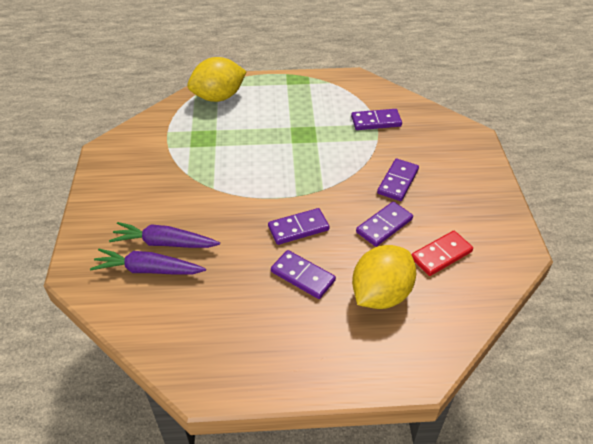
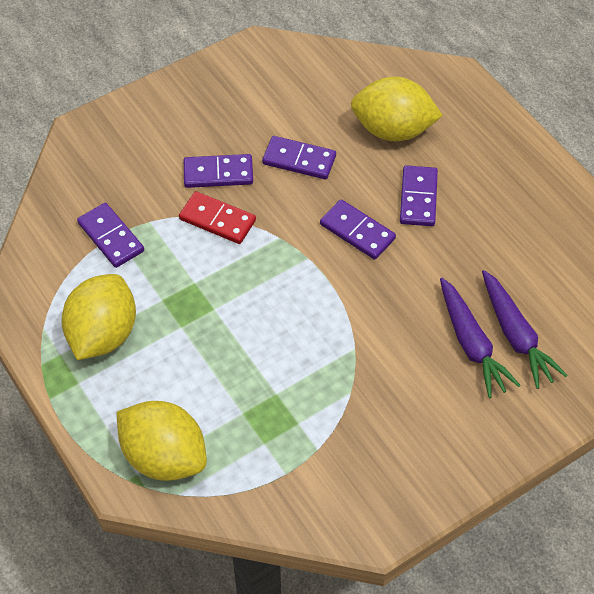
camera: 120 degrees left, 10 degrees up
(309, 100) = (103, 334): none -> yellow lemon
(441, 255) = (308, 102): red domino -> red domino (217, 220)

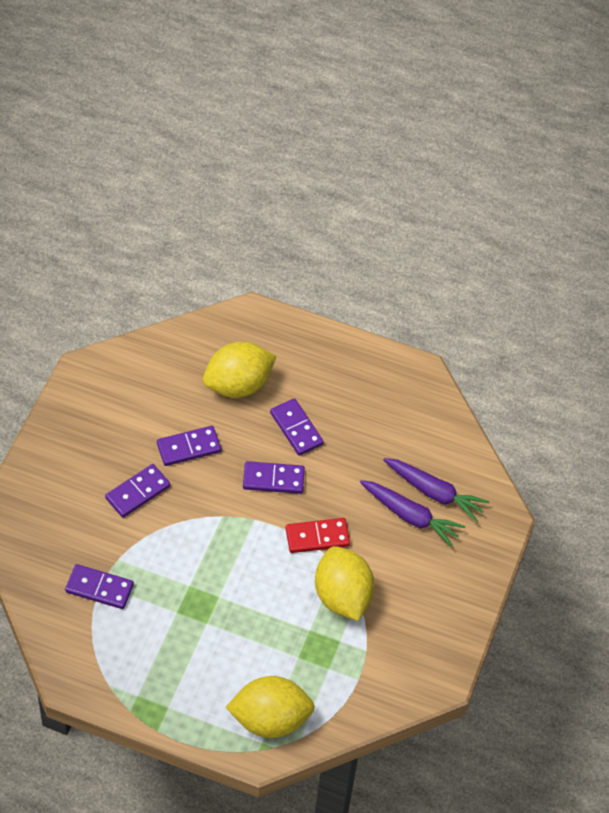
camera: 40 degrees left, 0 degrees up
(103, 334) = (156, 662): yellow lemon -> yellow lemon (342, 596)
(217, 220) = (167, 529): red domino -> red domino (317, 537)

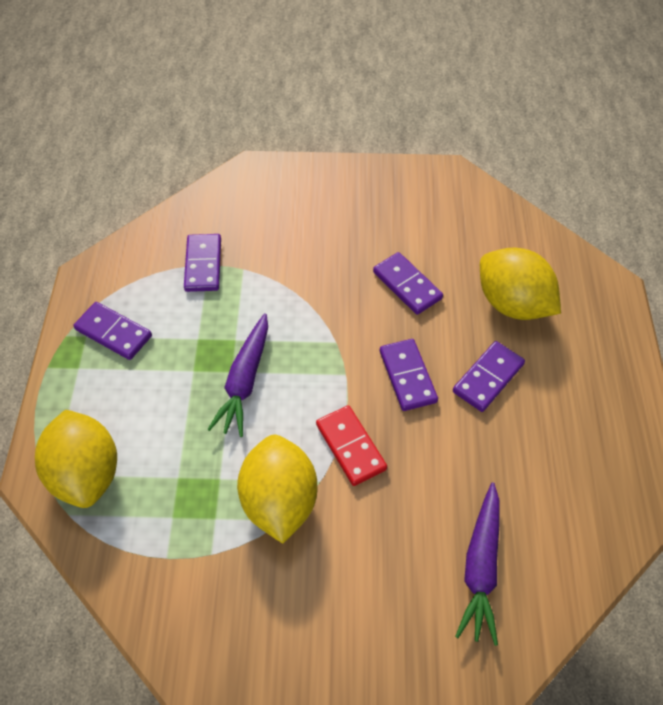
camera: 75 degrees right, 0 degrees up
(137, 492) = (330, 260): purple domino -> purple domino (113, 332)
(342, 596) = (279, 501): yellow lemon -> yellow lemon turned 60 degrees counterclockwise
(410, 516) = (430, 547): purple carrot -> purple carrot (245, 381)

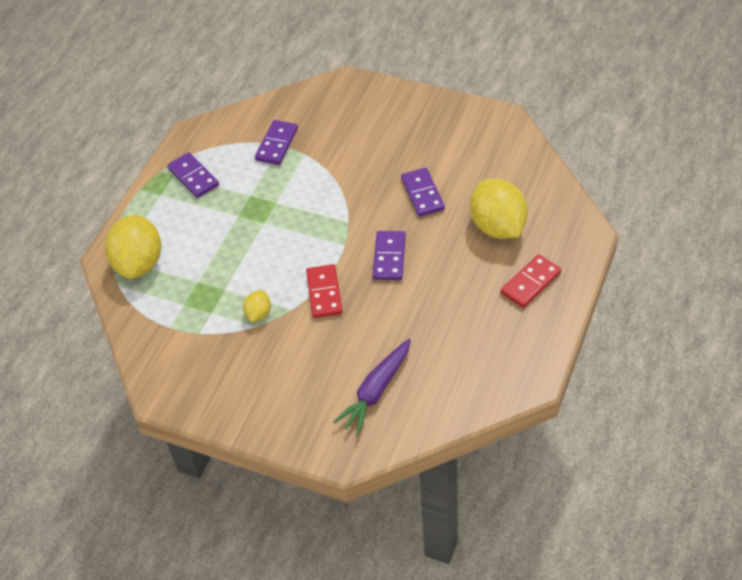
camera: 25 degrees right, 5 degrees down
(245, 381) = (270, 231): purple carrot -> none
(279, 501) = (258, 314): yellow lemon -> yellow lemon, size x0.47
(488, 378) = (449, 273): purple domino -> none
(585, 364) = (530, 283): none -> red domino

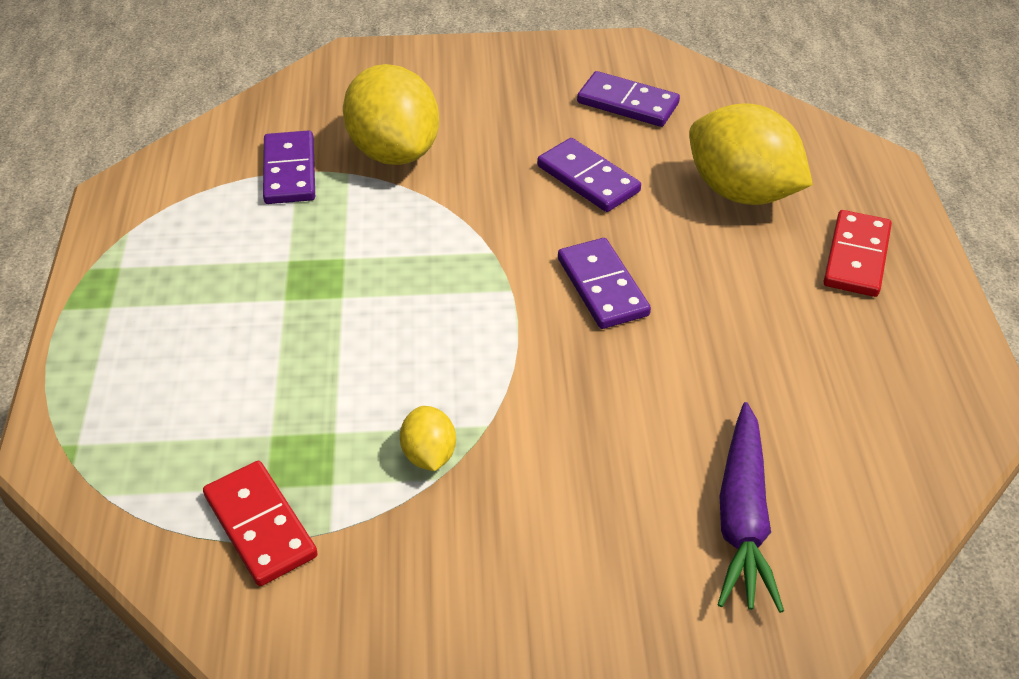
camera: 30 degrees left, 5 degrees down
(139, 263) = (129, 440): yellow lemon -> yellow lemon (394, 151)
(193, 177) = (161, 260): purple domino -> purple domino (628, 103)
(324, 293) = (529, 378): red domino -> red domino (260, 525)

